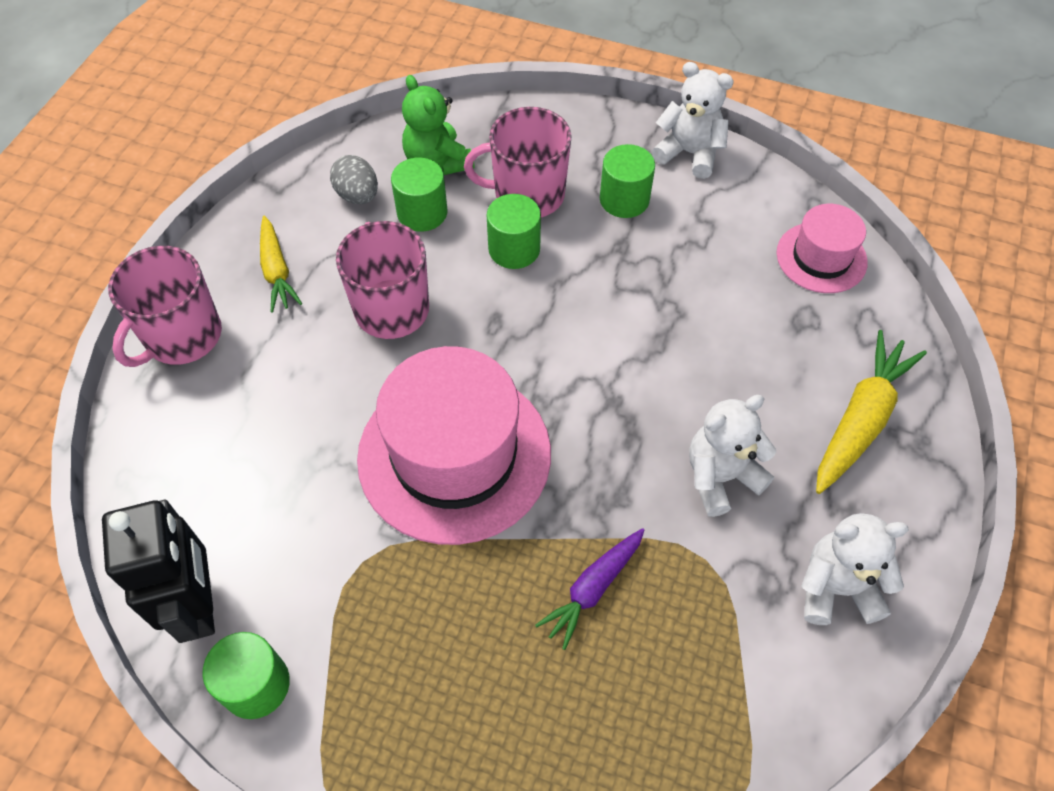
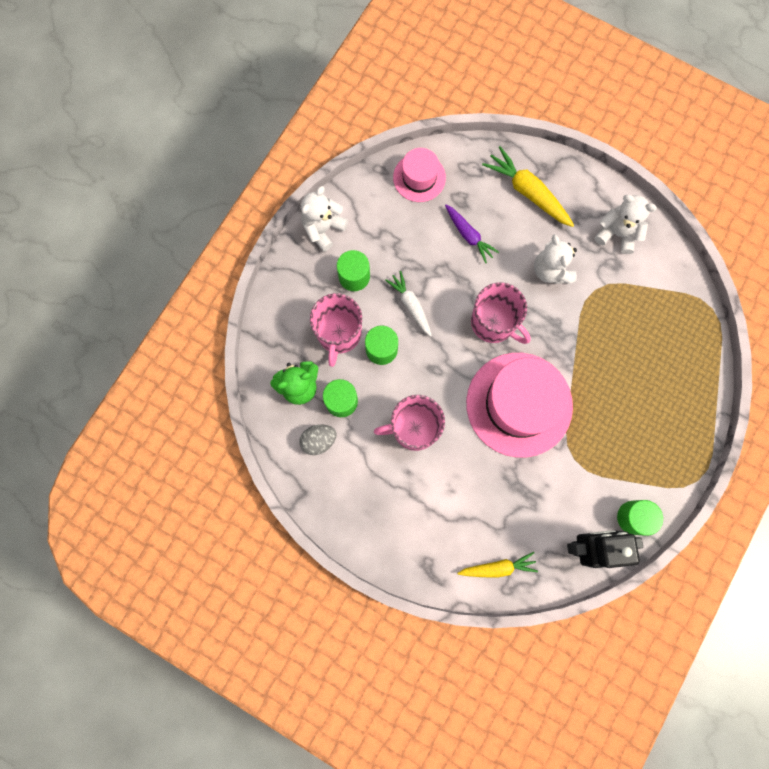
camera: 80 degrees left, 20 degrees up
(182, 337) = (414, 557): pink mug -> pink mug (494, 323)
(277, 271) = (372, 496): yellow carrot -> yellow carrot (497, 567)
(593, 589) = (603, 347): purple carrot -> purple carrot (468, 235)
(596, 276) = (411, 305): none -> white carrot
(836, 588) = (617, 233): white teddy bear -> white teddy bear turned 105 degrees clockwise

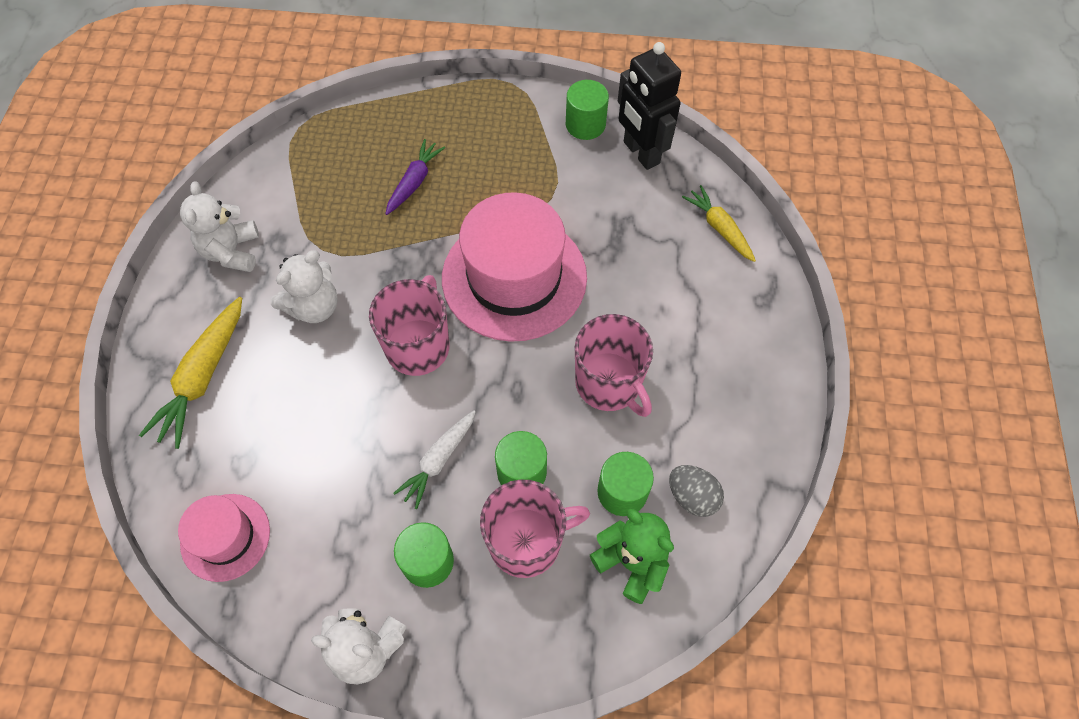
camera: 115 degrees left, 15 degrees down
(468, 235) = (299, 427): purple carrot -> purple carrot (414, 182)

